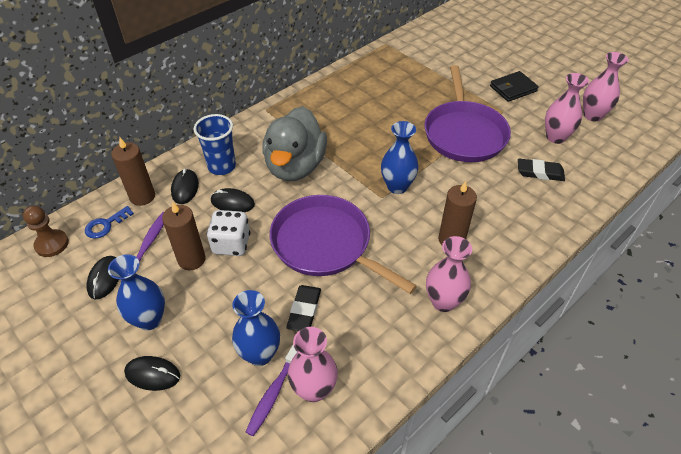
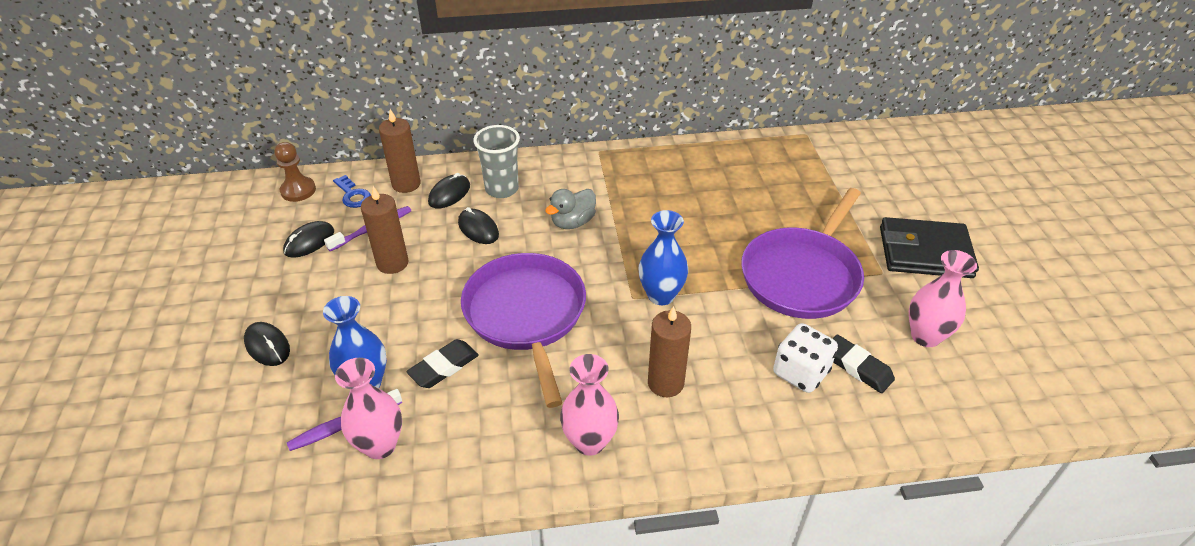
camera: 35 degrees right, 5 degrees down
(105, 225) = (353, 195): blue key -> blue key turned 120 degrees counterclockwise
(149, 319) = (309, 297): blue vase -> none
(222, 166) = (502, 189): blue cup -> grey cup
(231, 244) = (439, 267): white dice -> white dice (800, 373)
(295, 166) = (572, 222): grey duck -> grey duck, size x0.51
(513, 89) = (925, 252): black wallet -> black wallet, size x1.50
(592, 115) = (1012, 335): pink vase -> none

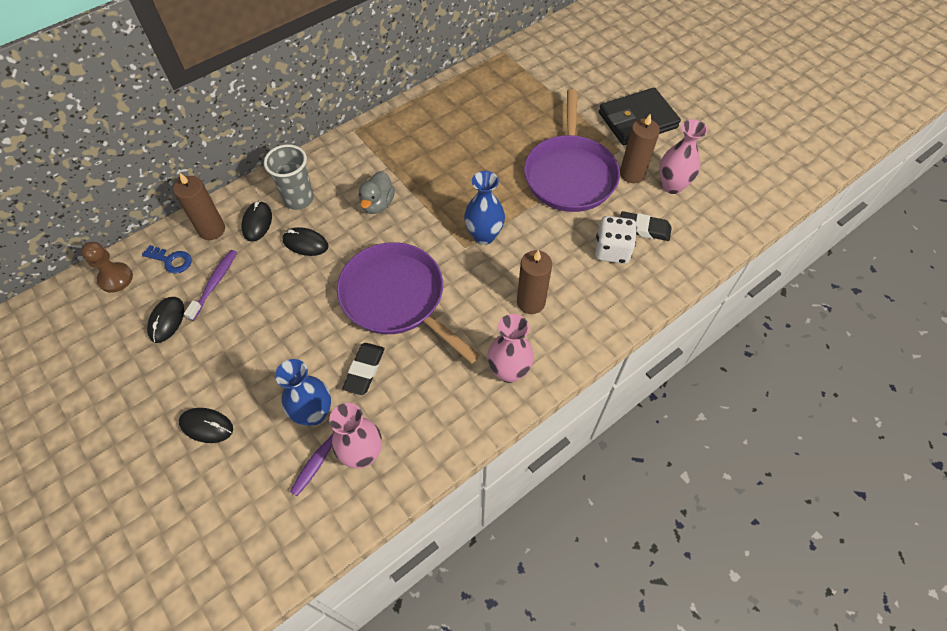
camera: 30 degrees left, 15 degrees up
(392, 263) = (256, 305): brown candle -> brown candle (632, 174)

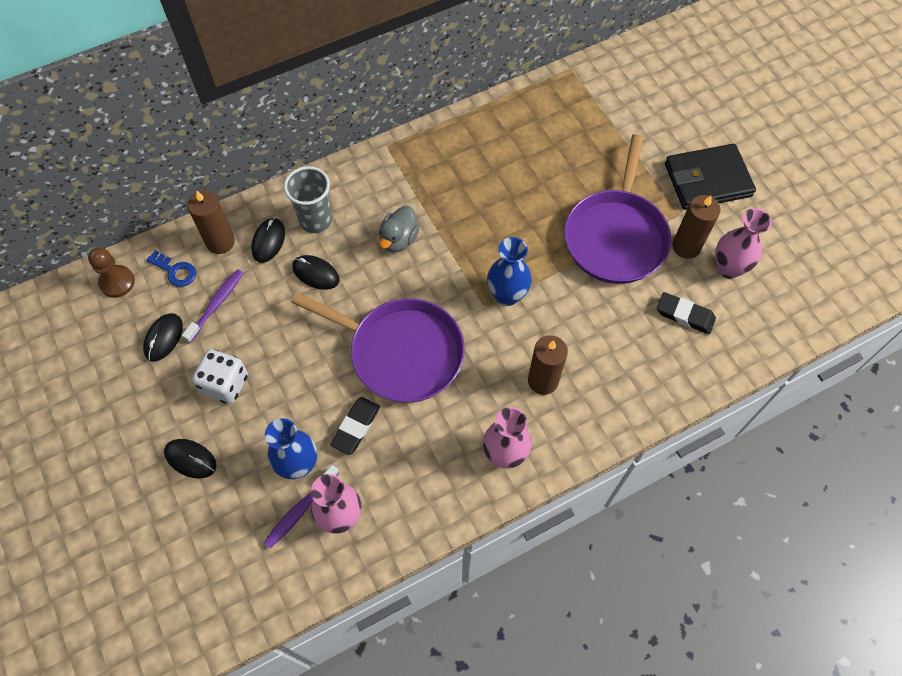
camera: 10 degrees right, 5 degrees up
(396, 298) = (401, 352): purple pan -> purple pan turned 150 degrees clockwise
(612, 250) = (643, 335): white dice -> white dice (225, 384)

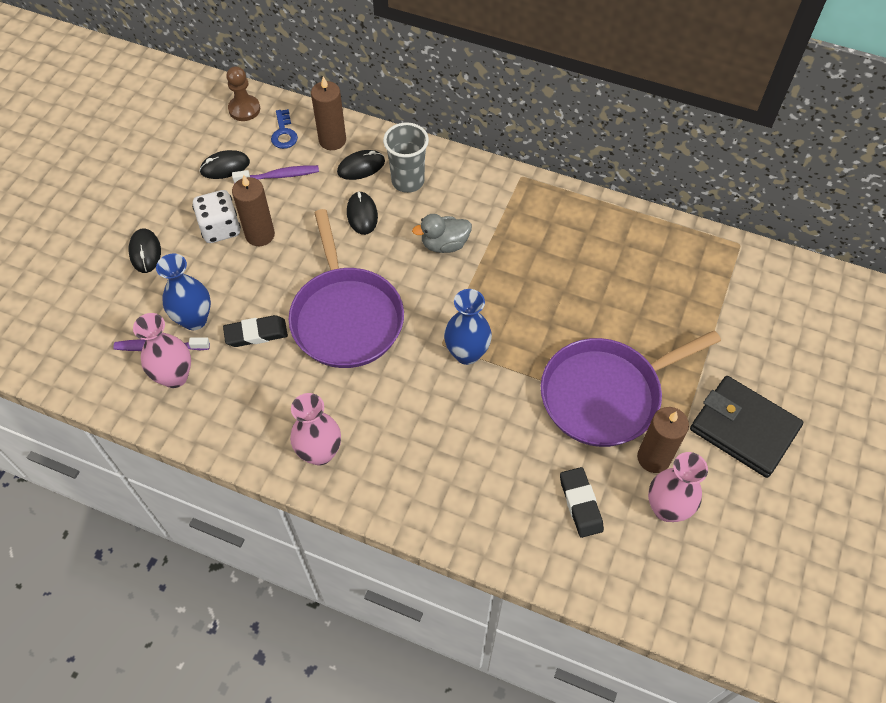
camera: 50 degrees right, 5 degrees down
(543, 380) = (411, 434): brown candle -> brown candle (260, 235)

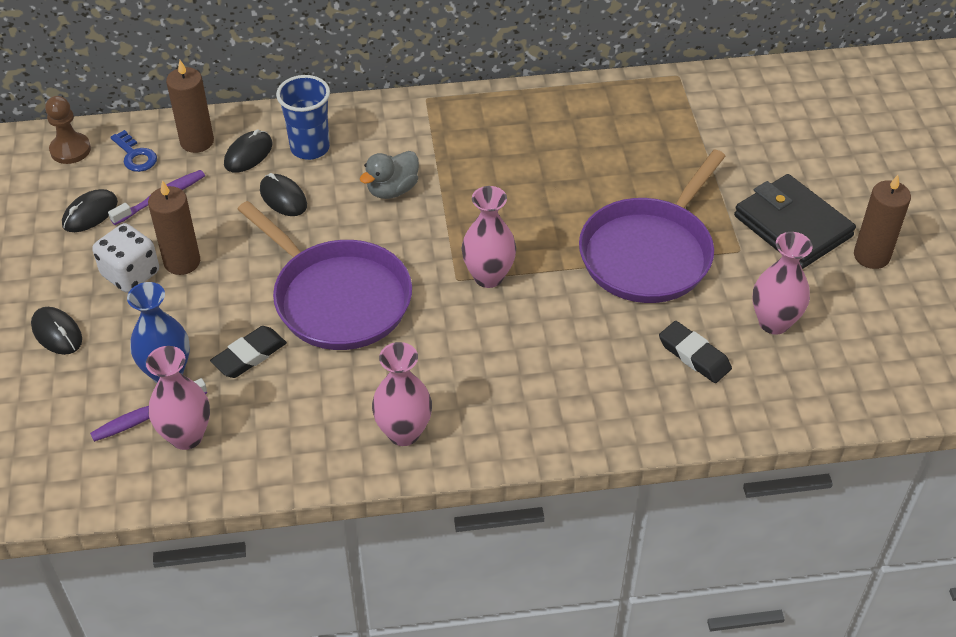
camera: 30 degrees left, 10 degrees down
(408, 181) = (310, 148): grey cup -> blue cup
(467, 353) = (488, 276): blue vase -> pink vase
(653, 458) = (731, 286): brown candle -> brown candle (871, 256)
(743, 428) = (792, 226): black wallet -> black wallet turned 45 degrees clockwise

